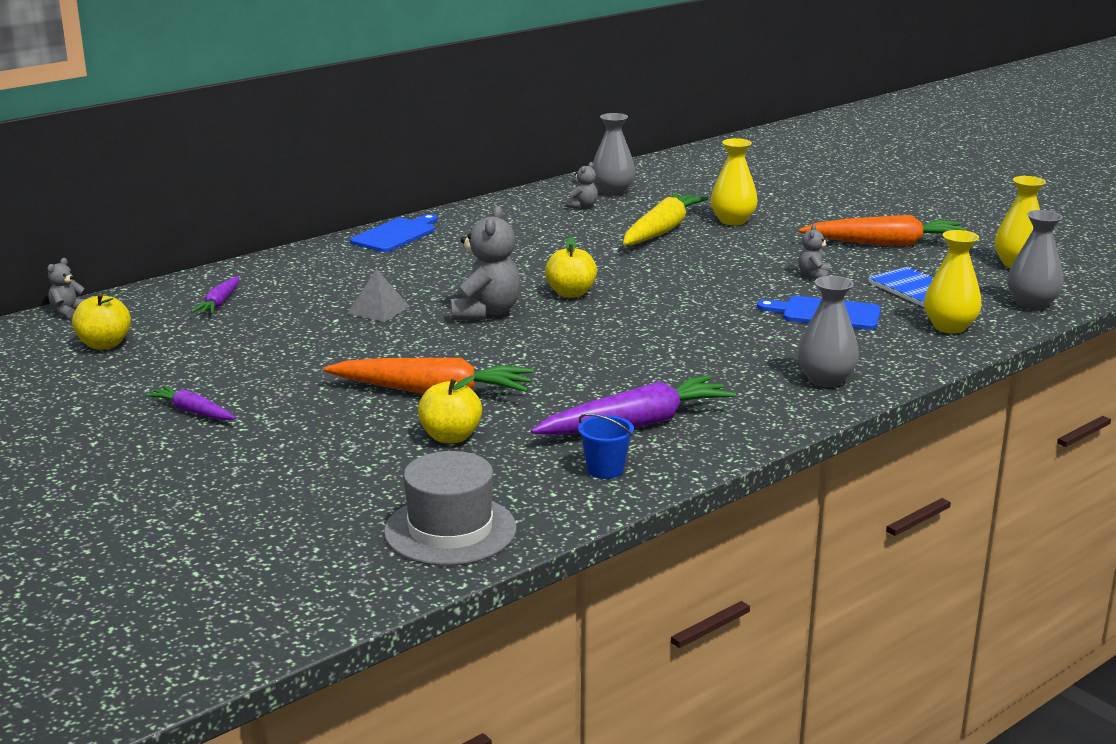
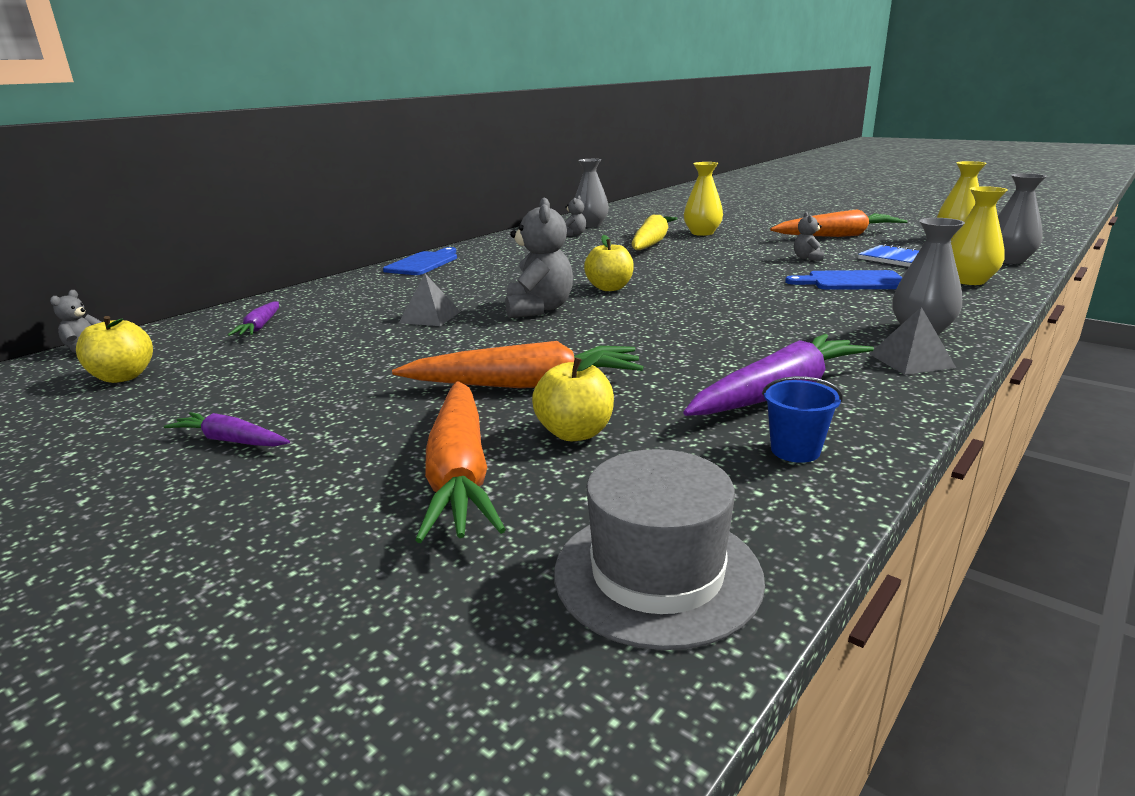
camera: 10 degrees left, 0 degrees up
(352, 456) = (459, 473): none -> orange carrot
(780, 408) = (911, 360): none -> grey pyramid

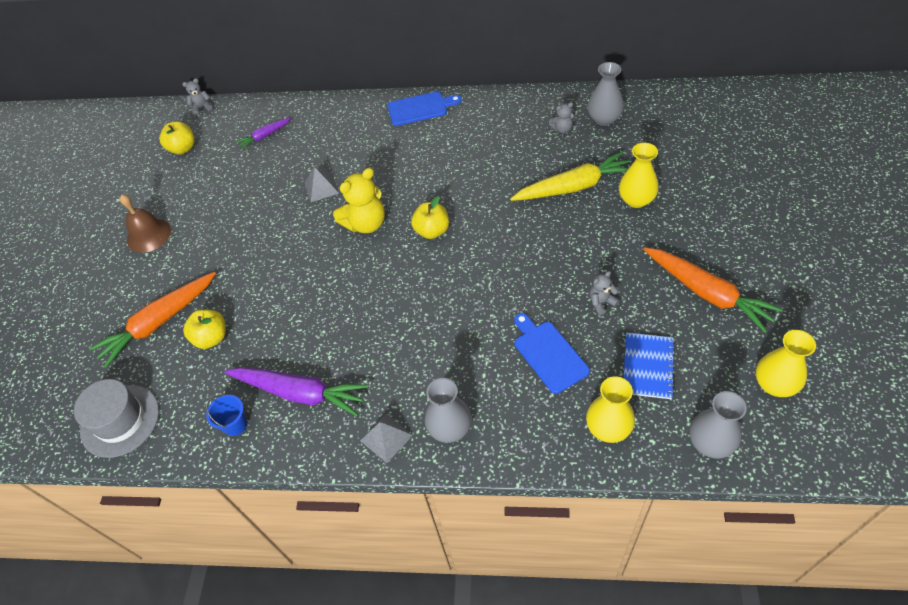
camera: 60 degrees right, 30 degrees up
(231, 440) = (148, 235): purple carrot -> brown bell
(525, 385) = (252, 289): orange carrot -> none
(539, 309) = (366, 224): grey teddy bear -> yellow teddy bear

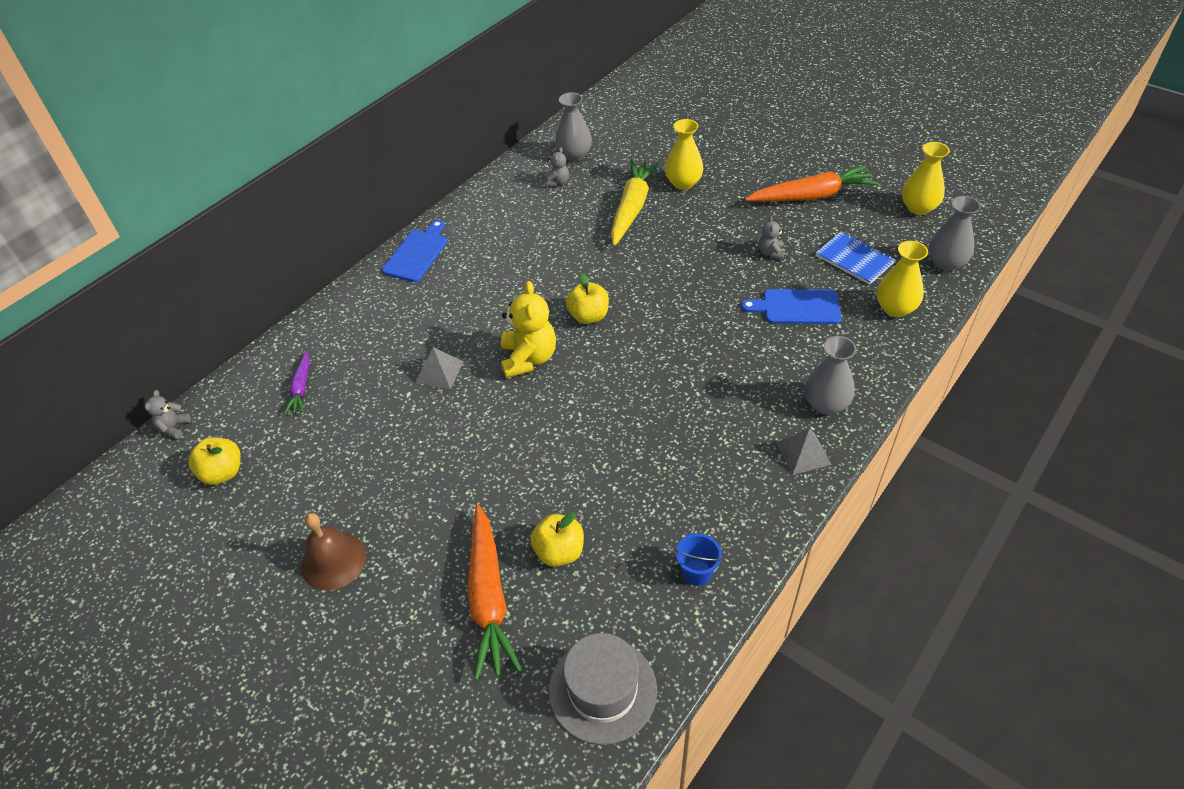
camera: 60 degrees left, 5 degrees down
(300, 393) = (700, 500): purple carrot -> none

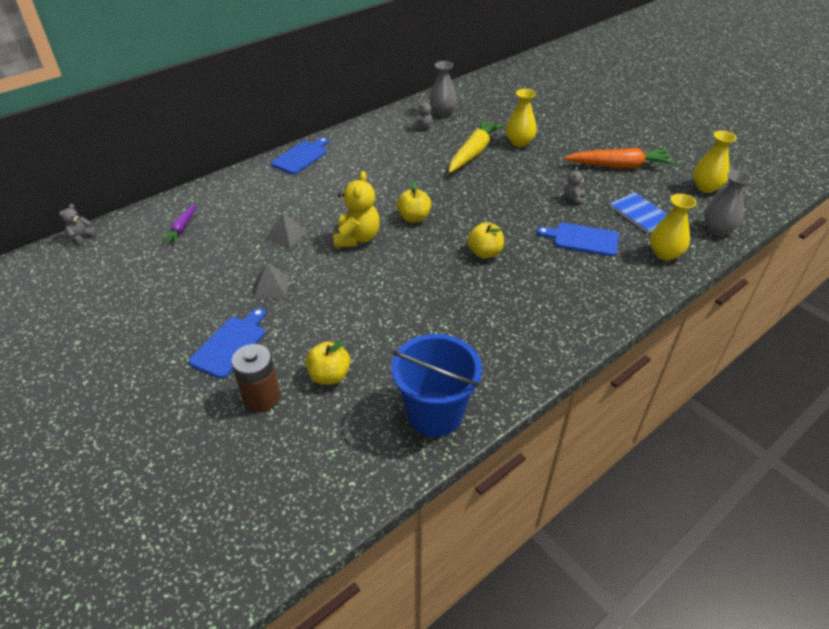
camera: 10 degrees right, 5 degrees down
(223, 473) = (102, 273): yellow apple -> yellow apple (484, 253)
(333, 560) = (155, 347): brown bell -> none
(425, 537) = (231, 344): none -> blue cutting board
(489, 598) = (261, 397): orange carrot -> brown battery
(602, 690) = (325, 485): grey hat -> none
(697, 572) = (435, 413): blue bucket -> blue bucket, size x2.20
(803, 453) = (554, 343): grey pyramid -> grey pyramid (271, 287)
(825, 404) = (584, 311): grey vase -> none

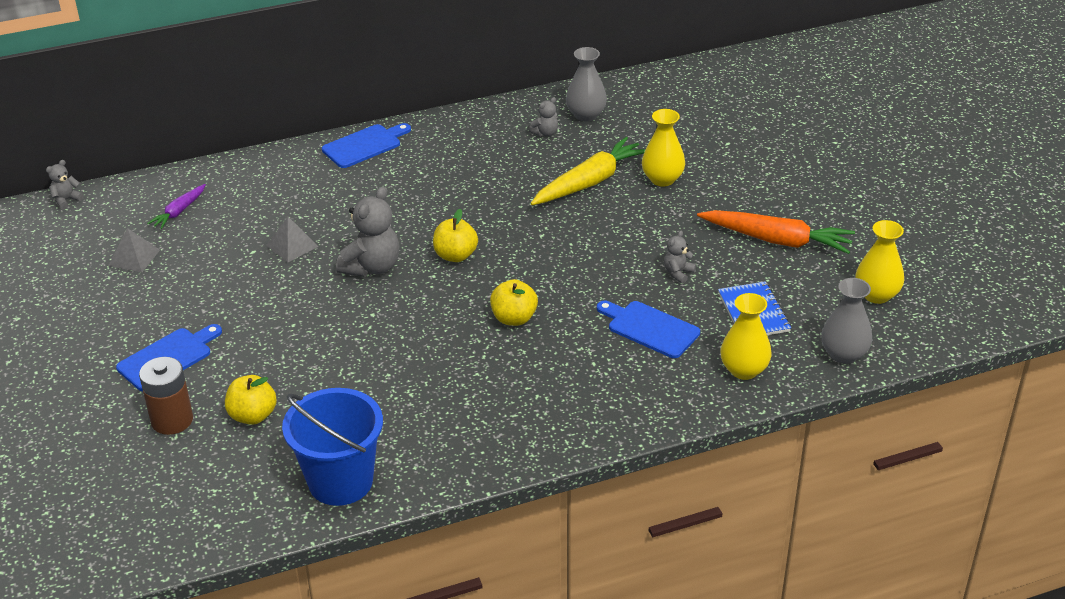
camera: 20 degrees right, 5 degrees down
(271, 287) = (243, 304): grey pyramid -> grey pyramid (134, 257)
(357, 238) = (372, 267): yellow teddy bear -> grey teddy bear

